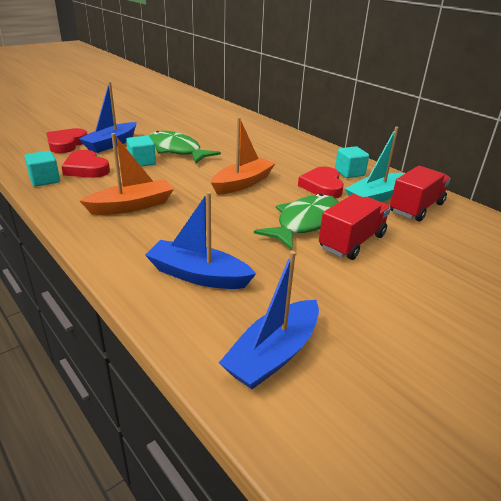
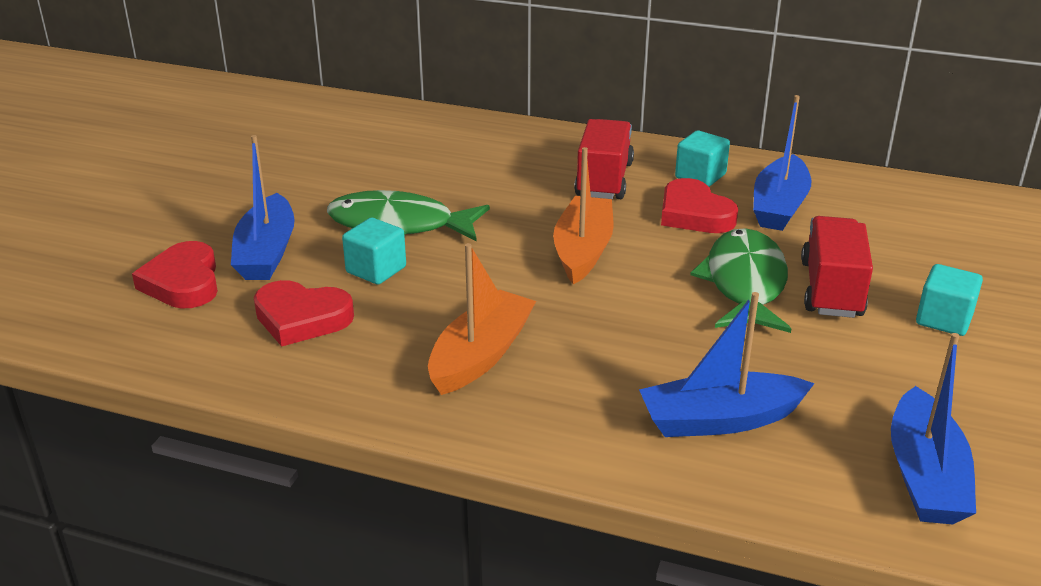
camera: 30 degrees left, 0 degrees up
(45, 180) = (265, 368): turquoise cube -> turquoise cube (943, 319)
(376, 197) = (779, 206): turquoise boat -> blue boat
(416, 208) = (843, 205): red truck -> red truck (604, 180)

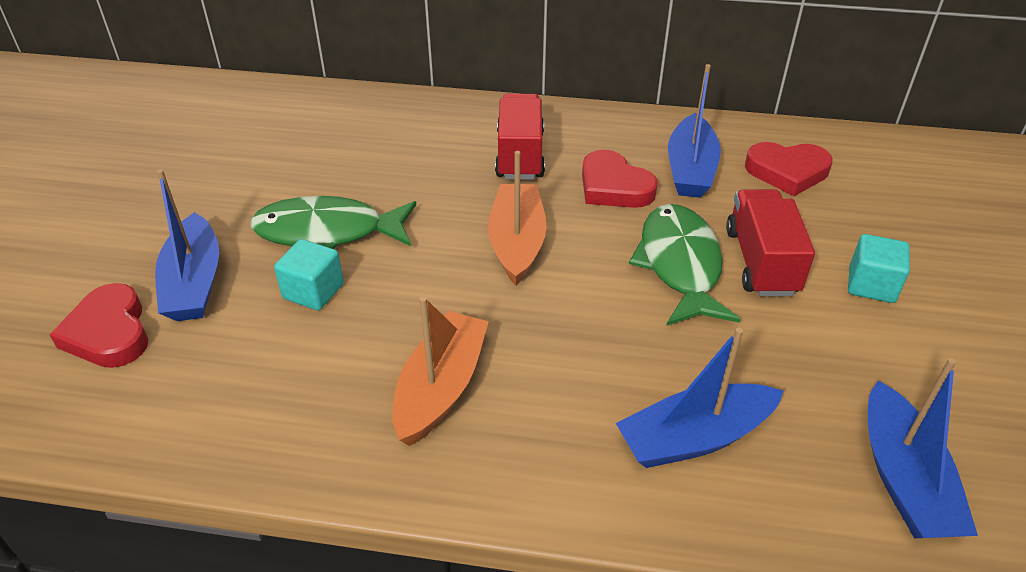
camera: 10 degrees left, 10 degrees up
(301, 318) = (245, 364): red heart -> red heart (787, 172)
(700, 176) = (610, 141): turquoise cube -> none

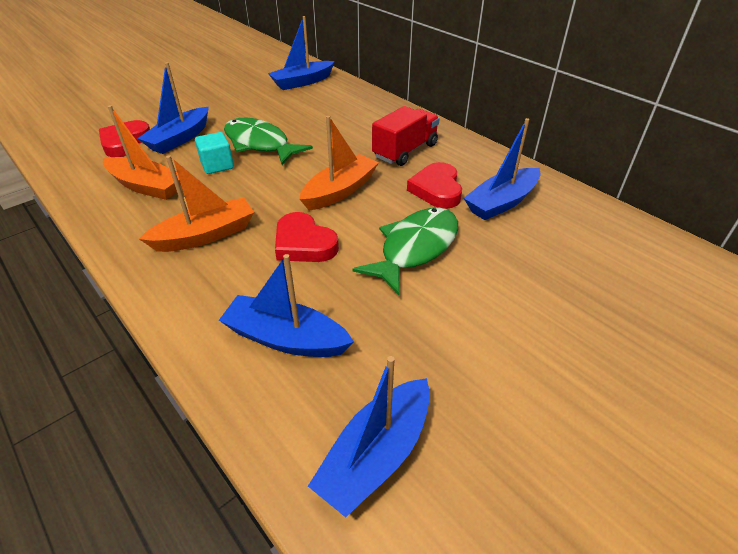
camera: 40 degrees right, 0 degrees up
(254, 115) = (302, 82): none -> blue boat
(255, 375) = (146, 186): none -> orange boat
(761, 262) = (472, 274): red truck -> none
(787, 172) = (572, 235): red heart -> red heart (304, 243)
(871, 285) = (535, 331): turquoise cube -> none

